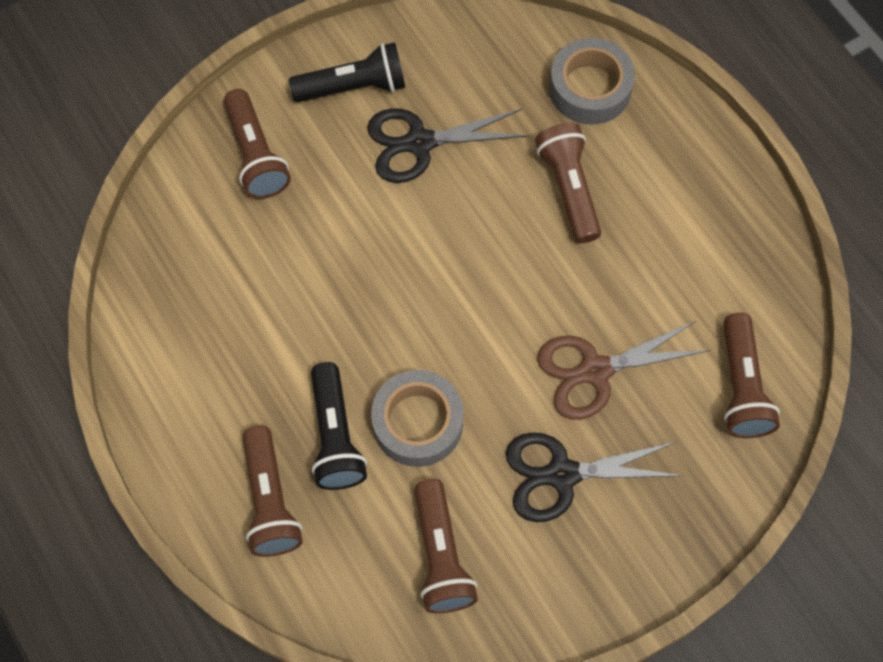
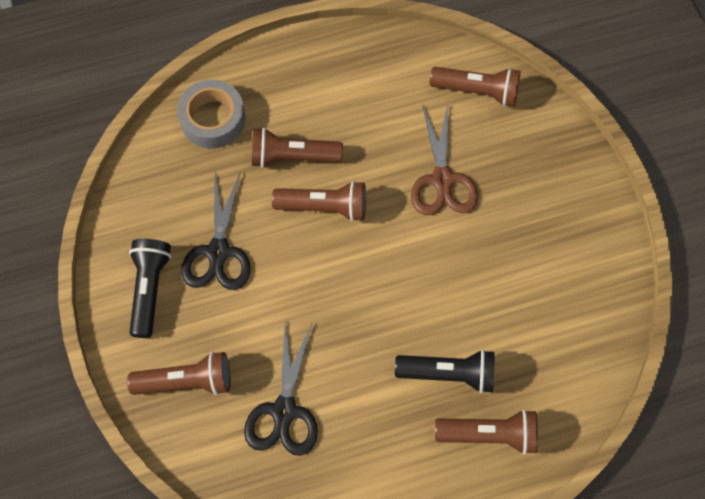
camera: 75 degrees left, 0 degrees up
(417, 423) = (452, 311): grey tape -> none
(441, 556) = (558, 320): brown flashlight -> brown flashlight (324, 207)
(562, 474) = (515, 223): black scissors -> black scissors (284, 411)

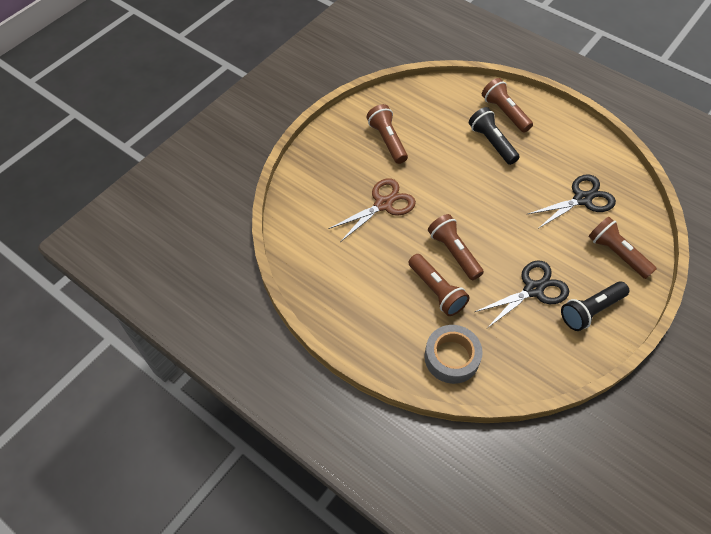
camera: 125 degrees left, 10 degrees down
(477, 91) = (306, 219): brown flashlight -> brown flashlight (387, 140)

